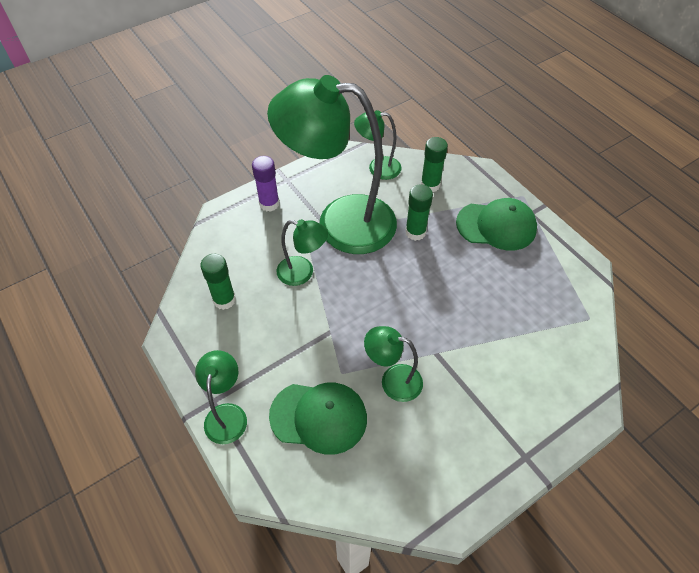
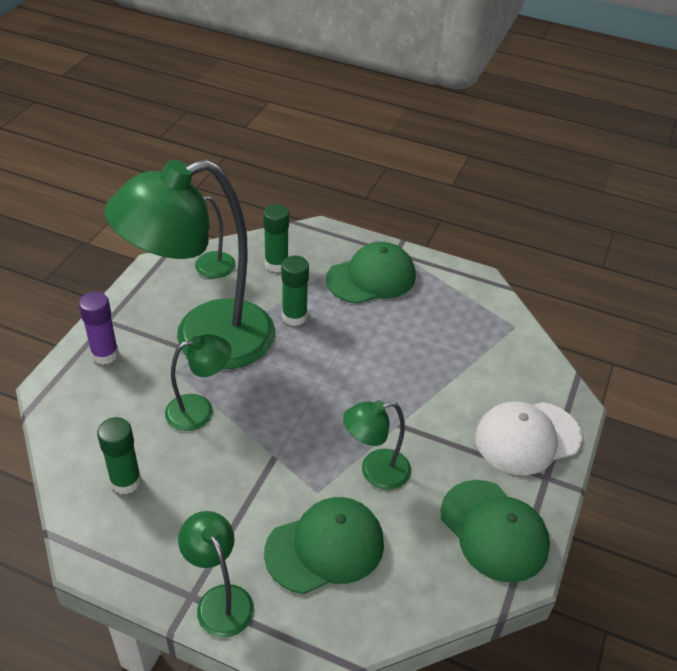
camera: 35 degrees left, 10 degrees down
(451, 475) = (494, 530): none -> green cap
(533, 416) = (527, 438): none -> white cap

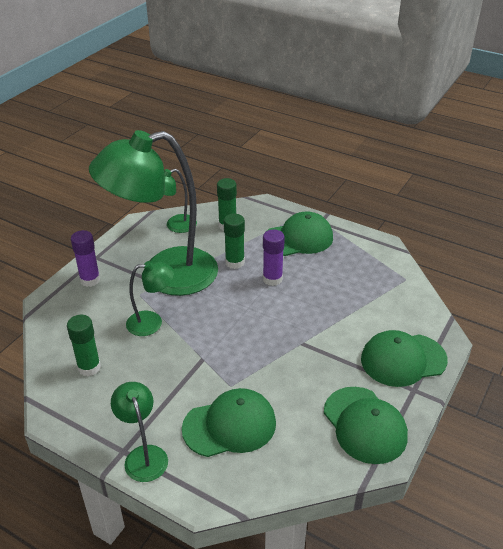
camera: 10 degrees right, 5 degrees down
(347, 337) = (272, 279): none -> purple glue stick
(375, 472) = (278, 375): green lamp -> none
(527, 438) = (403, 360): white cap -> green cap

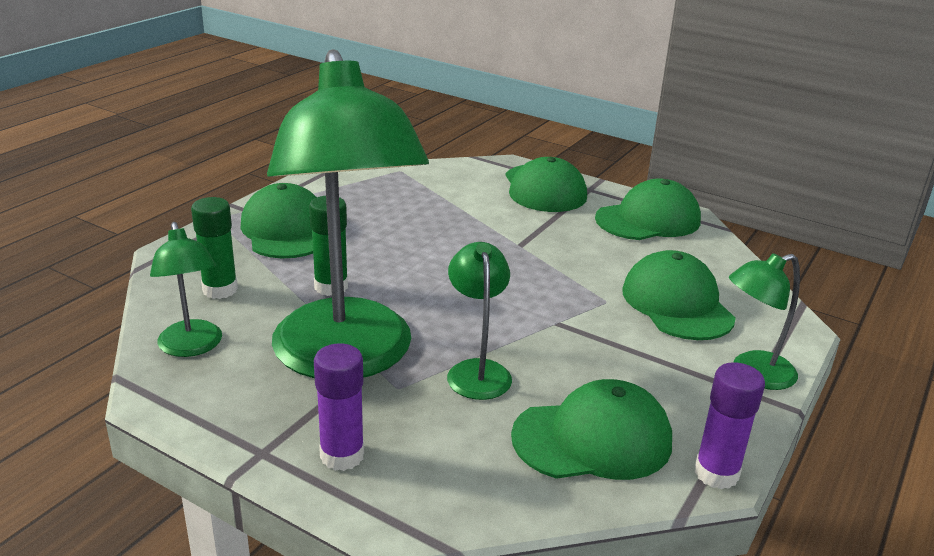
camera: 90 degrees left, 10 degrees down
(89, 367) = (592, 439): green glue stick -> green cap
(272, 279) = (382, 257): purple glue stick -> purple glue stick (716, 473)

